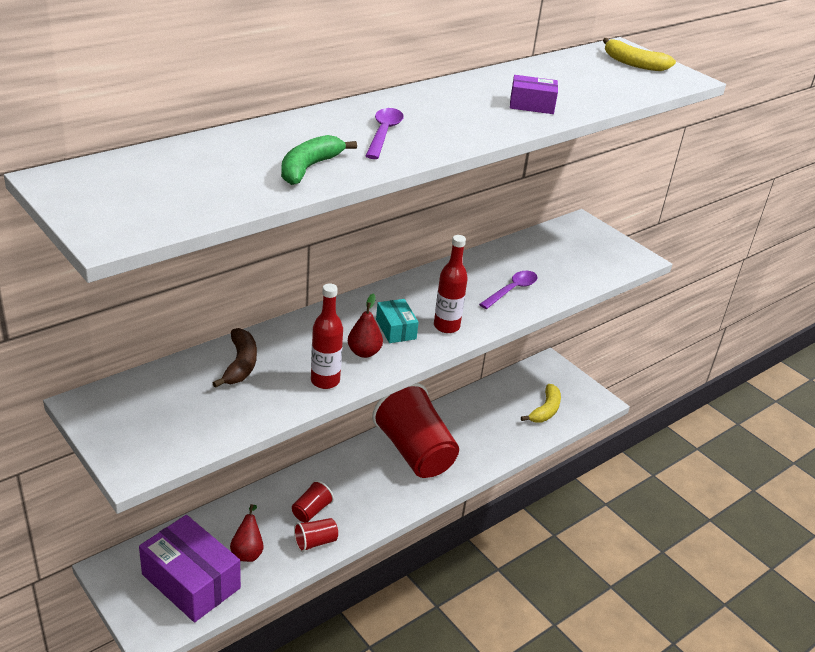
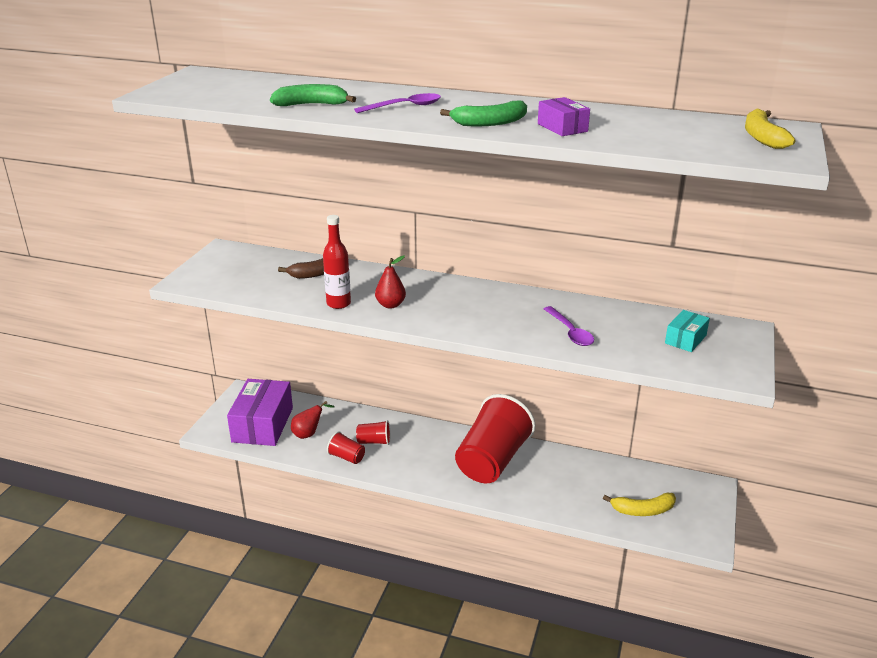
camera: 60 degrees right, 5 degrees down
(395, 329) = (436, 306): turquoise box -> turquoise box (685, 339)
(446, 326) = (471, 323): red bottle -> none
(483, 122) = (489, 123): none -> green banana
(512, 290) = (570, 332): purple spoon -> purple spoon turned 60 degrees clockwise

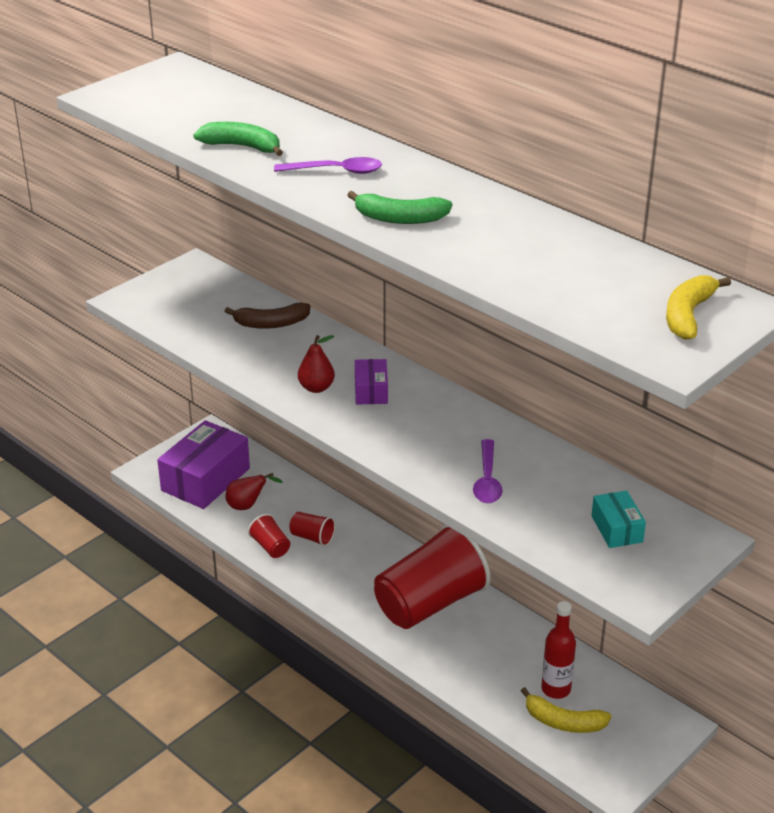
camera: 25 degrees right, 5 degrees up
(338, 304) = (262, 371): red bottle -> red bottle (556, 689)
(562, 127) = (472, 244): purple box -> purple box (371, 391)
(685, 339) = (616, 529): turquoise box -> turquoise box turned 75 degrees counterclockwise

